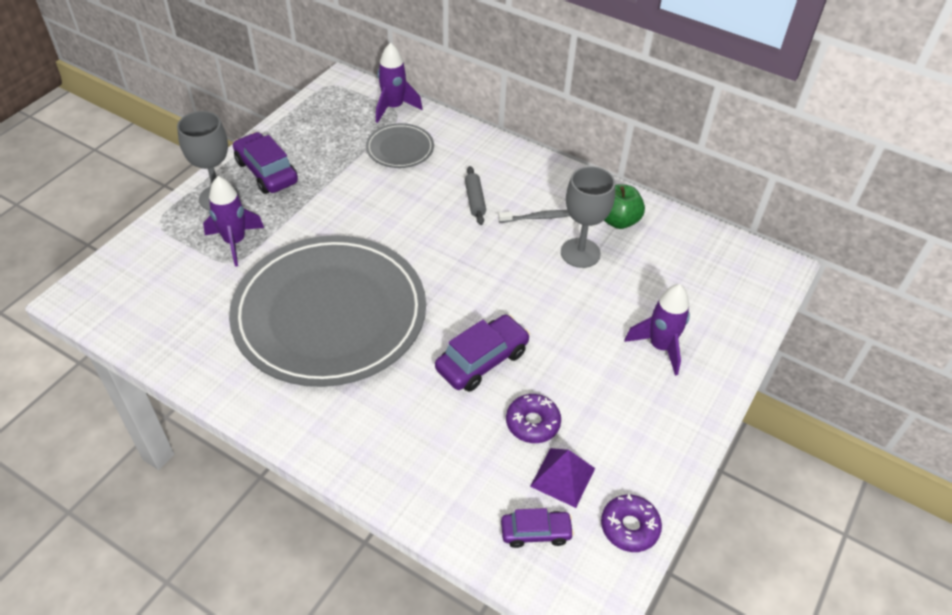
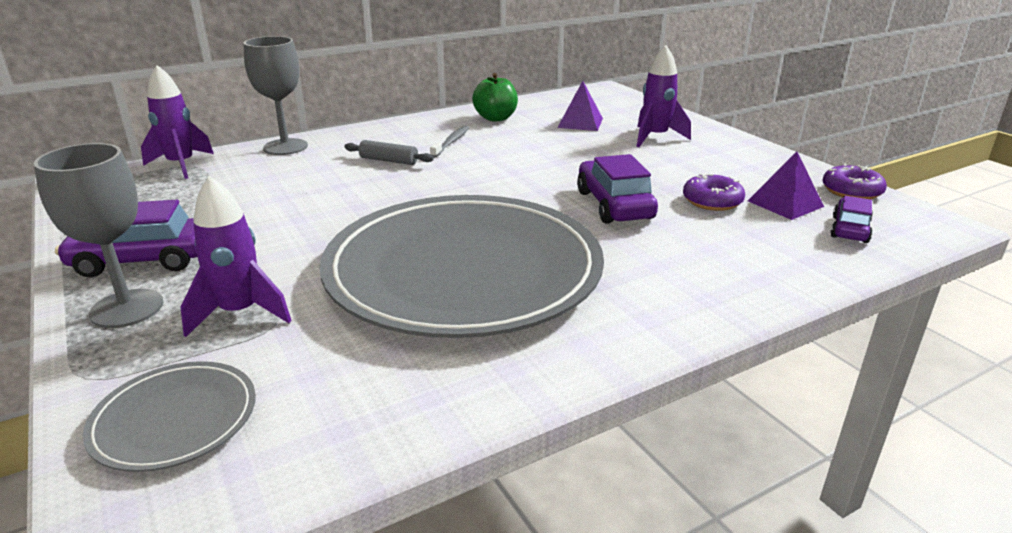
camera: 60 degrees left, 20 degrees down
(400, 148) = (252, 176): grey plate -> grey plate (175, 419)
(580, 253) = (517, 138): grey goblet -> grey goblet (285, 147)
(655, 281) = (580, 123): none -> purple pyramid

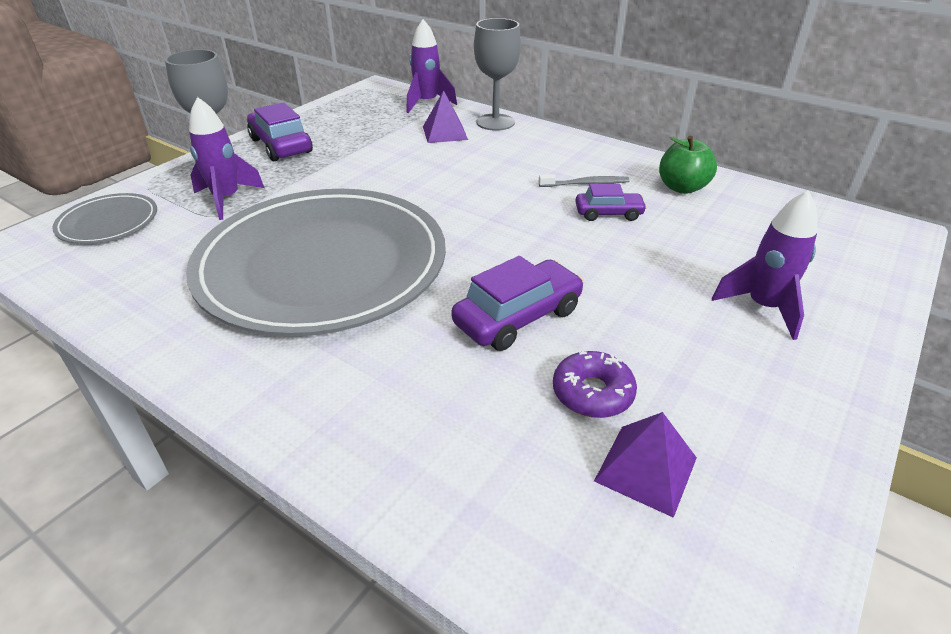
camera: 65 degrees right, 10 degrees up
(389, 160) = (511, 169): grey rolling pin -> none
(580, 123) = (740, 241): purple pyramid -> purple pyramid (445, 133)
(849, 229) = (608, 556): purple car -> purple car (608, 213)
(851, 191) = (772, 553): purple donut -> none

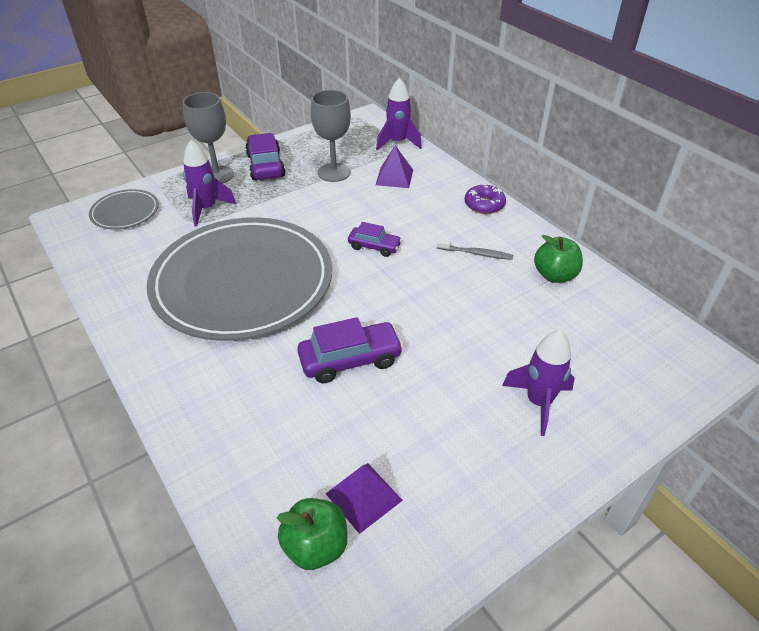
camera: 20 degrees right, 5 degrees up
(495, 122) = (441, 174): grey goblet -> grey goblet (334, 172)
(592, 393) = (364, 433): purple donut -> purple donut (484, 205)
(608, 213) = (475, 286): purple car -> purple car (374, 246)
(628, 554) = (316, 546): none -> green apple

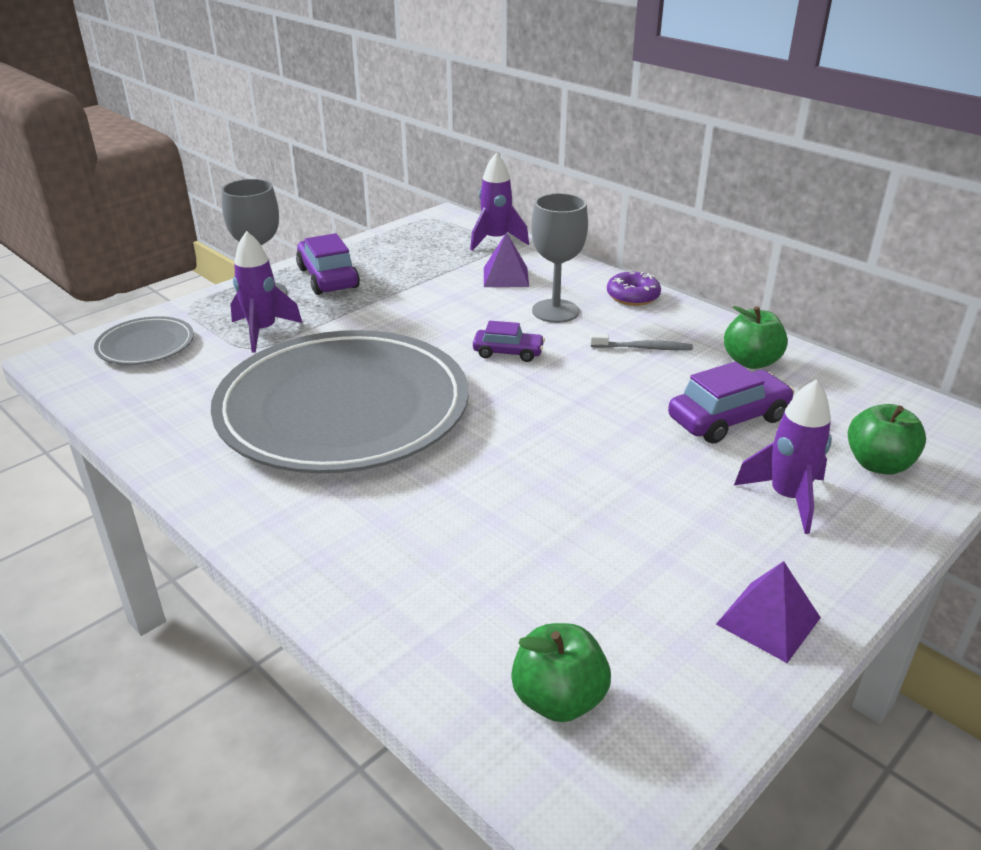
camera: 10 degrees left, 10 degrees down
(334, 172) = (423, 278): grey goblet -> grey goblet (555, 311)
(350, 360) = (524, 479): purple car -> purple car (728, 419)
(364, 497) = (602, 632): purple pyramid -> purple pyramid (768, 621)
(620, 381) = (878, 464): none -> green apple

